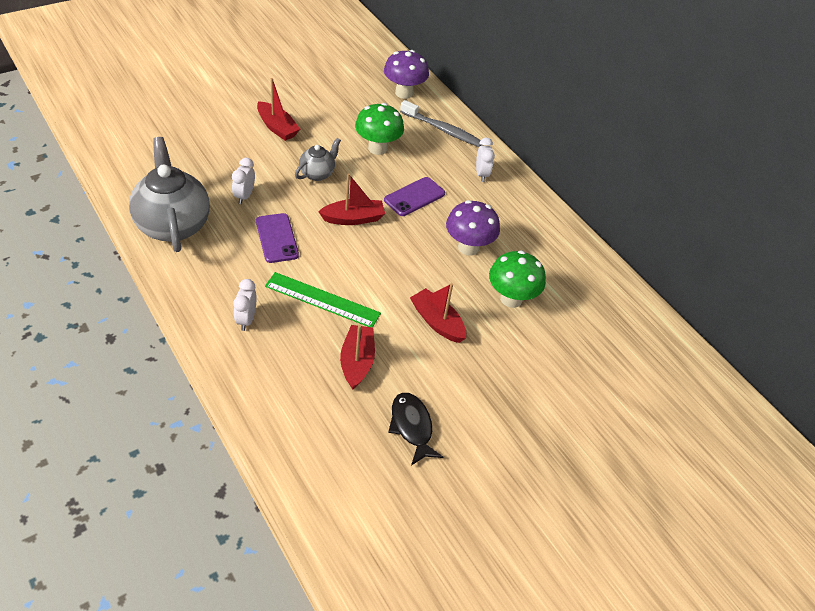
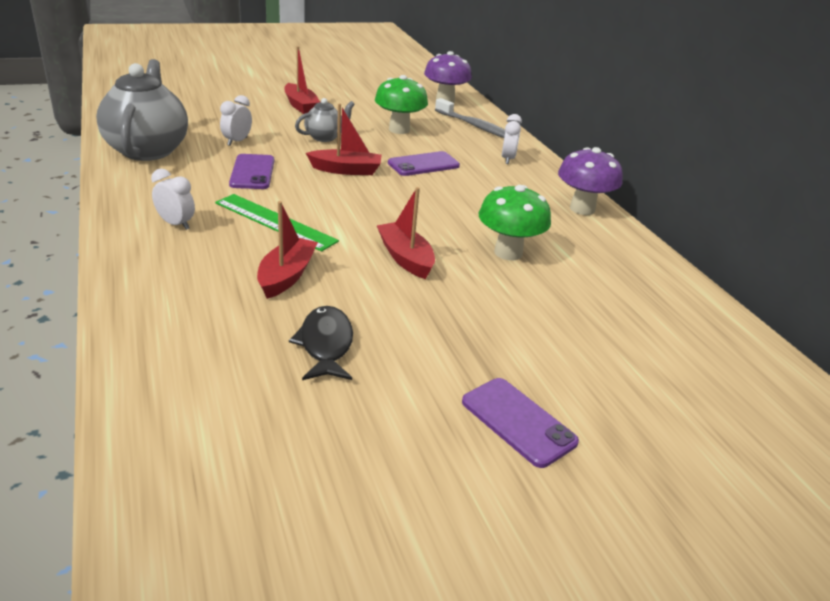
camera: 15 degrees right, 15 degrees down
(246, 320) = (176, 224): white clock -> white clock turned 105 degrees clockwise
(468, 247) = (470, 207): purple mushroom -> purple mushroom (582, 209)
(557, 468) = (518, 422): none -> purple phone

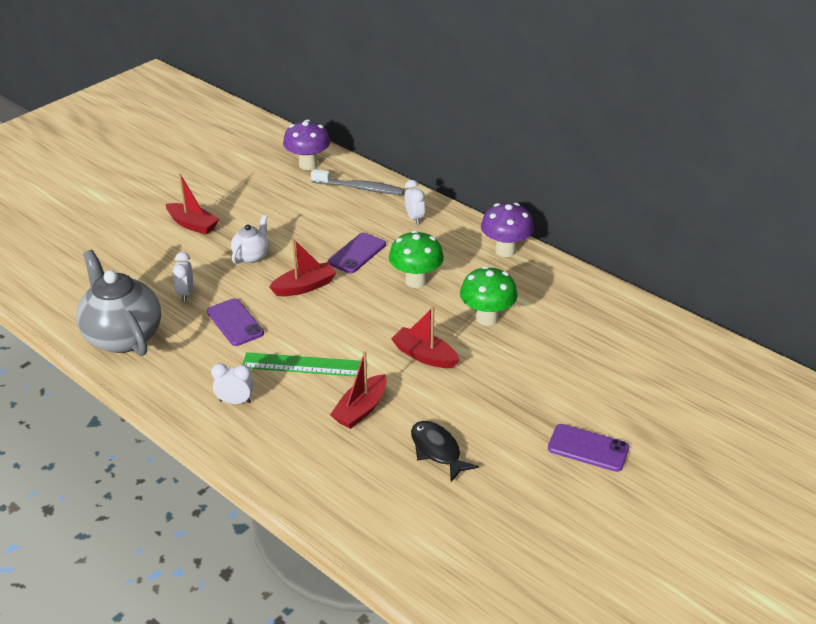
camera: 25 degrees left, 5 degrees up
(286, 276) = (361, 409): red boat -> red boat turned 135 degrees counterclockwise
(325, 137) = (251, 256): grey teapot -> white teapot
(399, 130) = (302, 219): green mushroom -> green mushroom (416, 281)

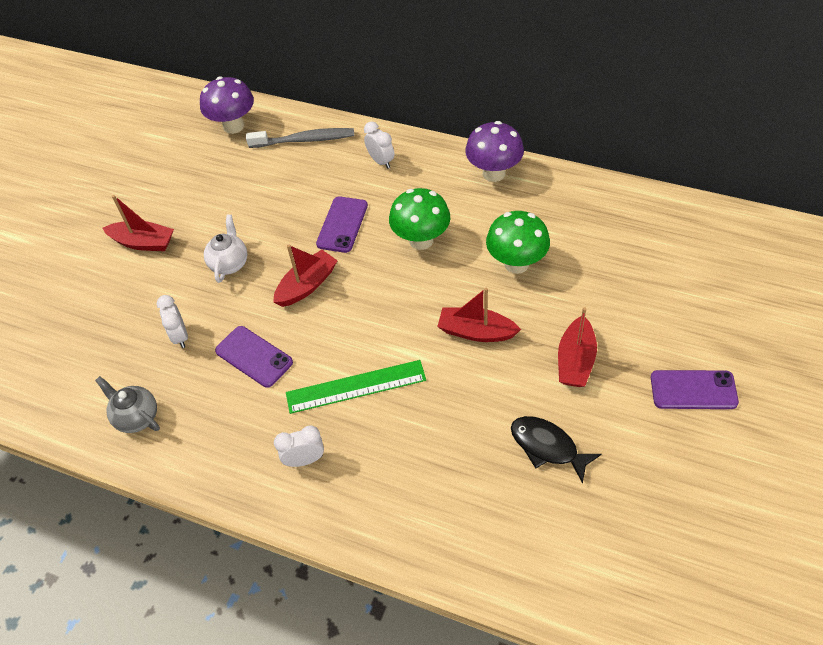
camera: 15 degrees left, 15 degrees up
(123, 336) = (136, 417): grey teapot -> grey teapot, size x0.51
(361, 409) = (444, 423): red boat -> red boat (575, 361)

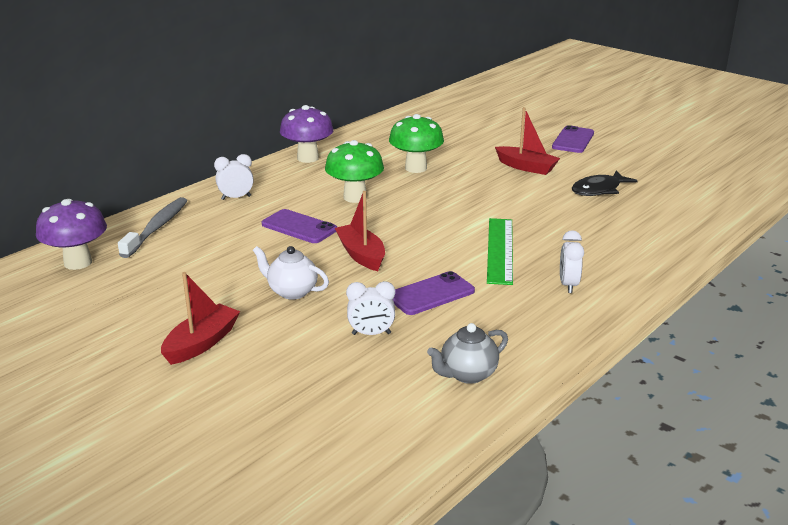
camera: 75 degrees left, 25 degrees down
(476, 332) = (474, 194): red boat -> none

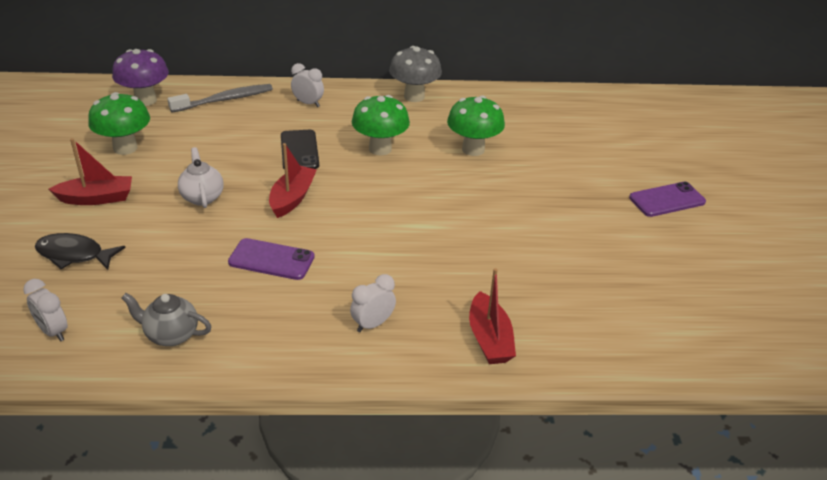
camera: 45 degrees right, 10 degrees up
(142, 300) = (125, 148): none -> green mushroom
(299, 227) = (299, 151): purple phone -> black phone
(308, 158) = (414, 96): purple mushroom -> grey mushroom
(371, 334) = (182, 261): white clock -> white clock (53, 331)
(500, 250) = (387, 259): green ruler -> none
(526, 167) = (565, 201): red boat -> red boat (489, 339)
(599, 190) = (583, 261): black fish -> black fish (74, 255)

